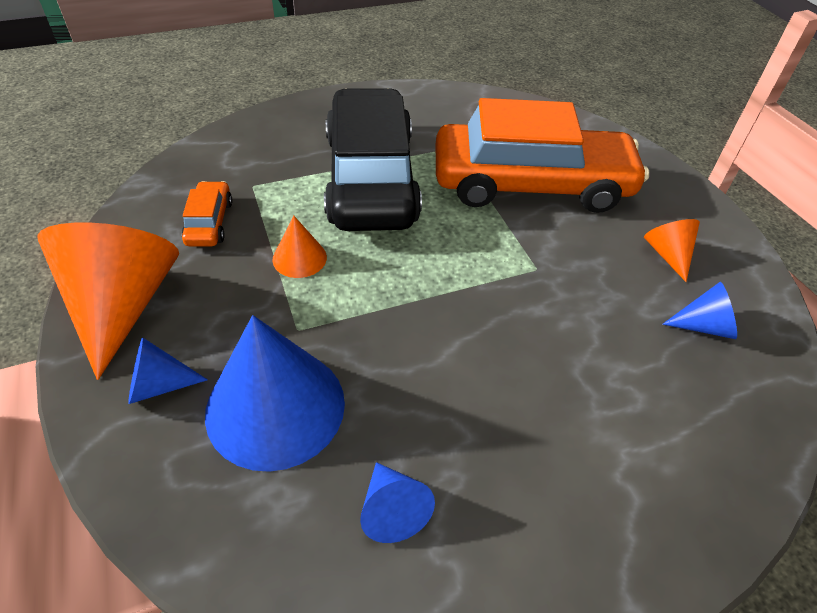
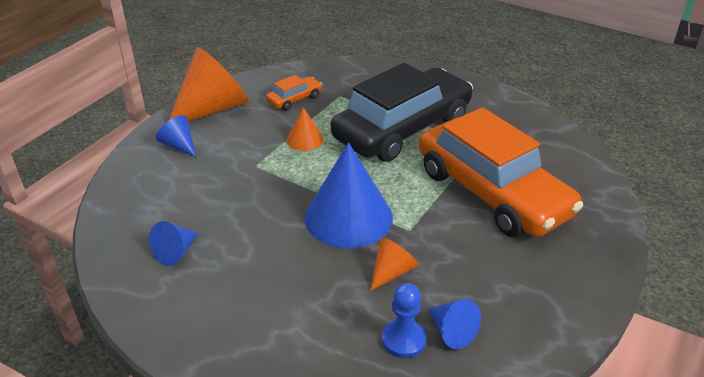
camera: 55 degrees right, 10 degrees down
(275, 406) = (200, 185): blue cone -> blue cone (348, 217)
(667, 254) = (507, 287): orange cone -> orange cone (392, 272)
(695, 368) = (403, 340): none -> blue pawn

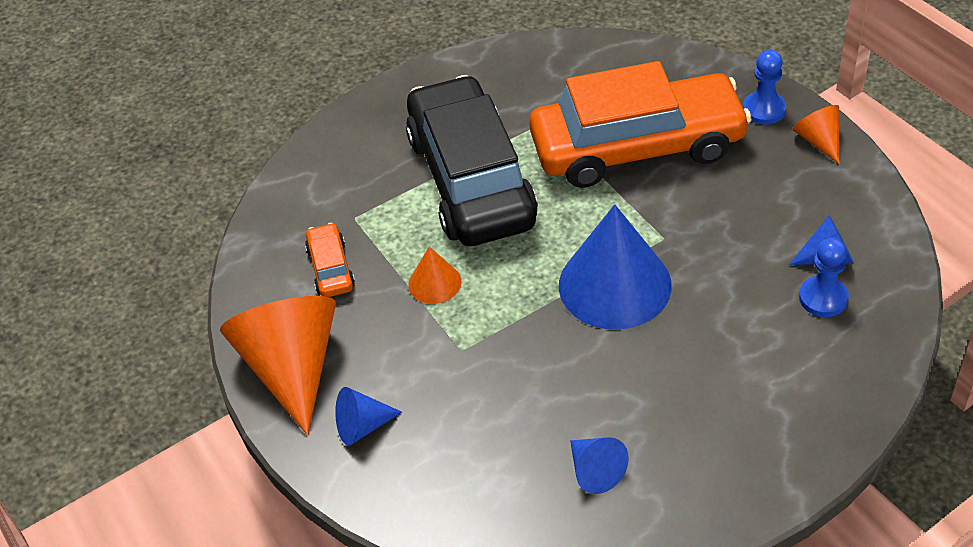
camera: 60 degrees left, 10 degrees up
(392, 272) = (723, 275): orange cone -> orange cone (819, 141)
(591, 250) = (764, 109): none -> blue pawn

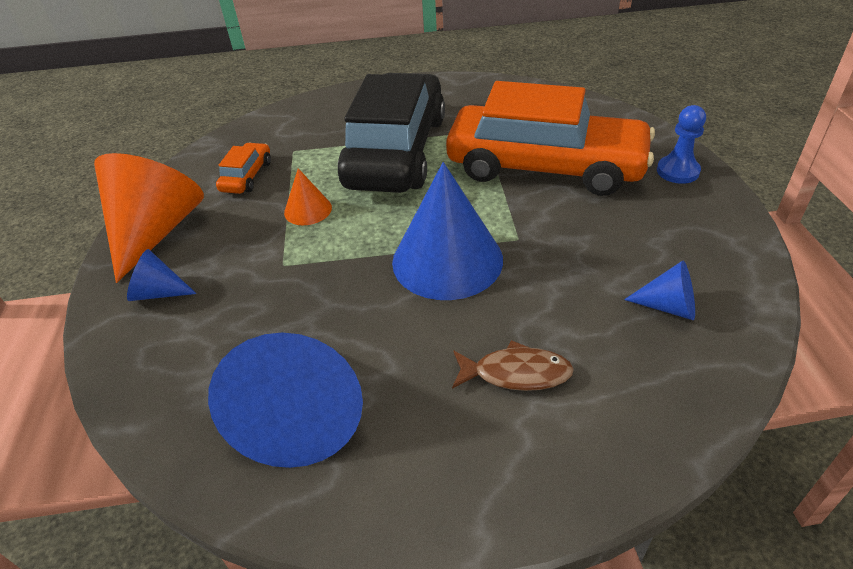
camera: 25 degrees right, 5 degrees down
(595, 471) = (301, 413): blue cone -> blue cone, size x2.08
(743, 365) = (516, 373): none -> brown fish
(819, 141) = (718, 208): orange cone -> none
(823, 298) = (641, 342): blue pawn -> none

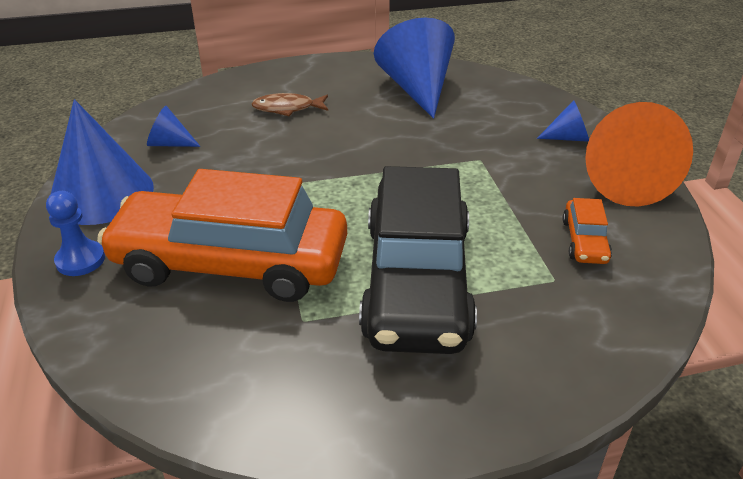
camera: 170 degrees right, 5 degrees down
(308, 210) = (487, 205): orange cone -> none
(447, 260) = (338, 167): blue cone -> blue cone (102, 193)

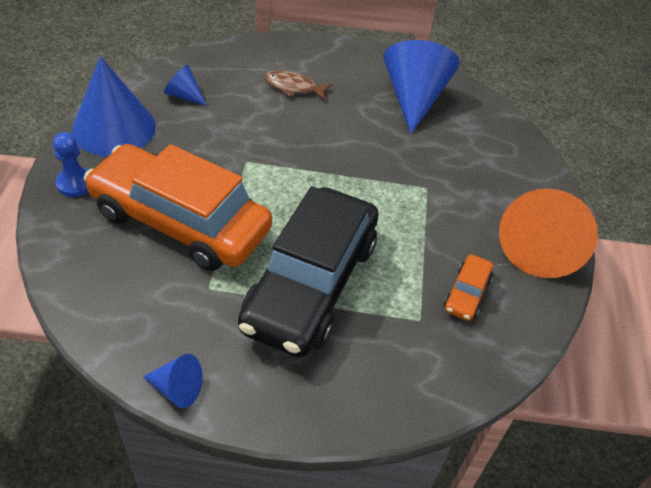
camera: 15 degrees right, 10 degrees up
(568, 138) = (517, 189): blue cone -> blue cone (177, 388)

